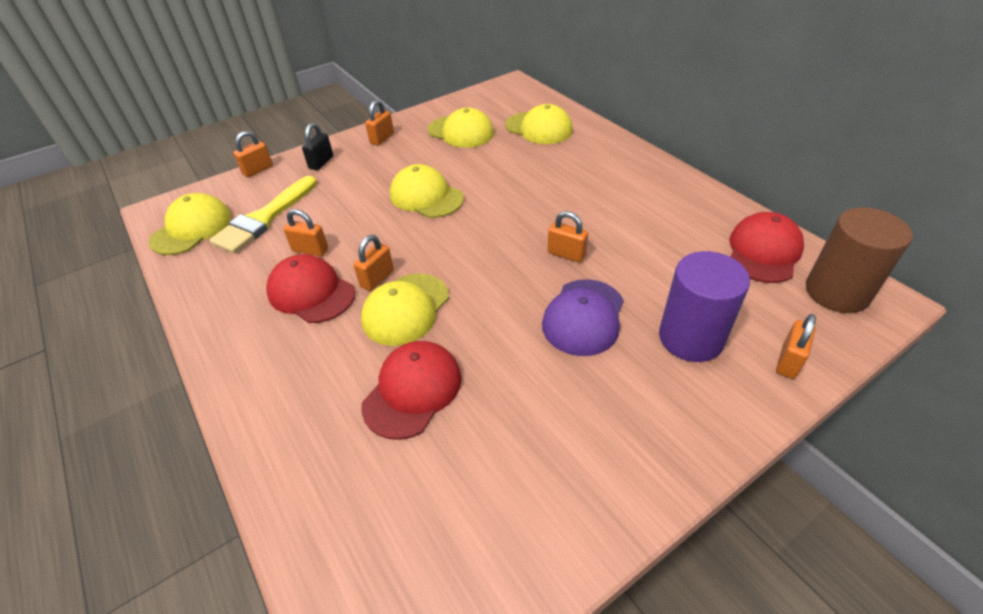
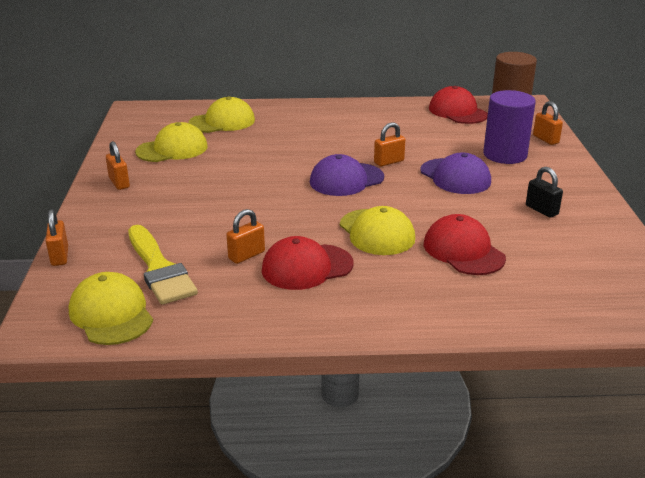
camera: 60 degrees left, 15 degrees down
(321, 162) = (108, 220): black padlock -> black padlock (541, 210)
(377, 278) = (326, 235): orange padlock -> none
(426, 196) = (245, 188): yellow cap -> none
(497, 244) = (346, 180): none -> purple cap

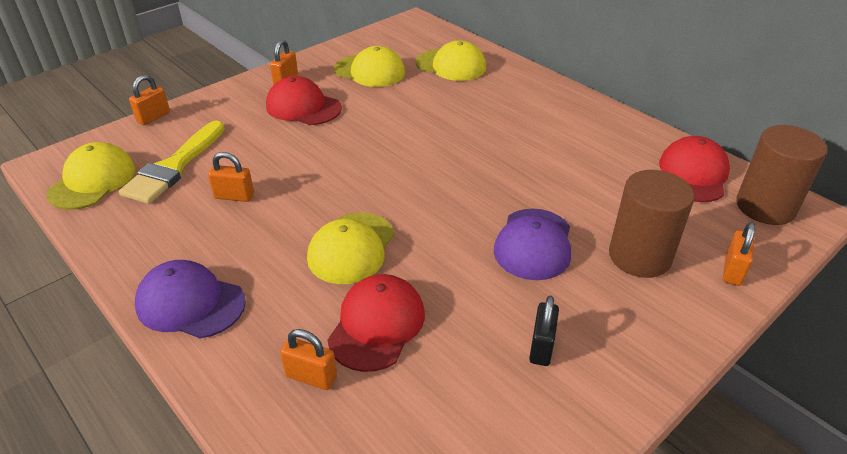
camera: 50 degrees right, 10 degrees up
(307, 267) = (246, 238): red cap -> red cap (303, 107)
(346, 180) = (432, 180): purple cap -> purple cap (190, 303)
(389, 162) = (504, 186): orange padlock -> orange padlock (311, 377)
(505, 155) = (639, 256): purple cylinder -> brown cylinder

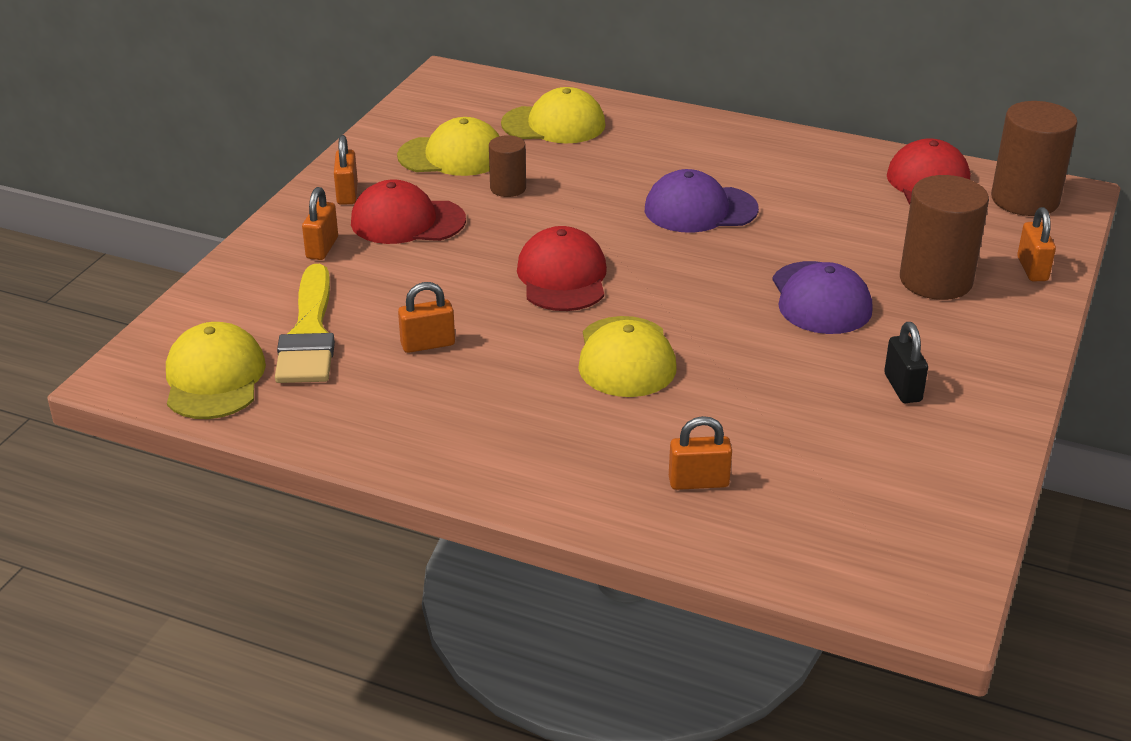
camera: 25 degrees left, 5 degrees down
(153, 117) = (207, 284): orange padlock -> orange padlock (322, 248)
(190, 303) = (495, 461): purple cap -> purple cap (700, 209)
(377, 325) = (723, 419): red cap -> red cap (562, 277)
(384, 100) = (508, 188): none -> brown cylinder

